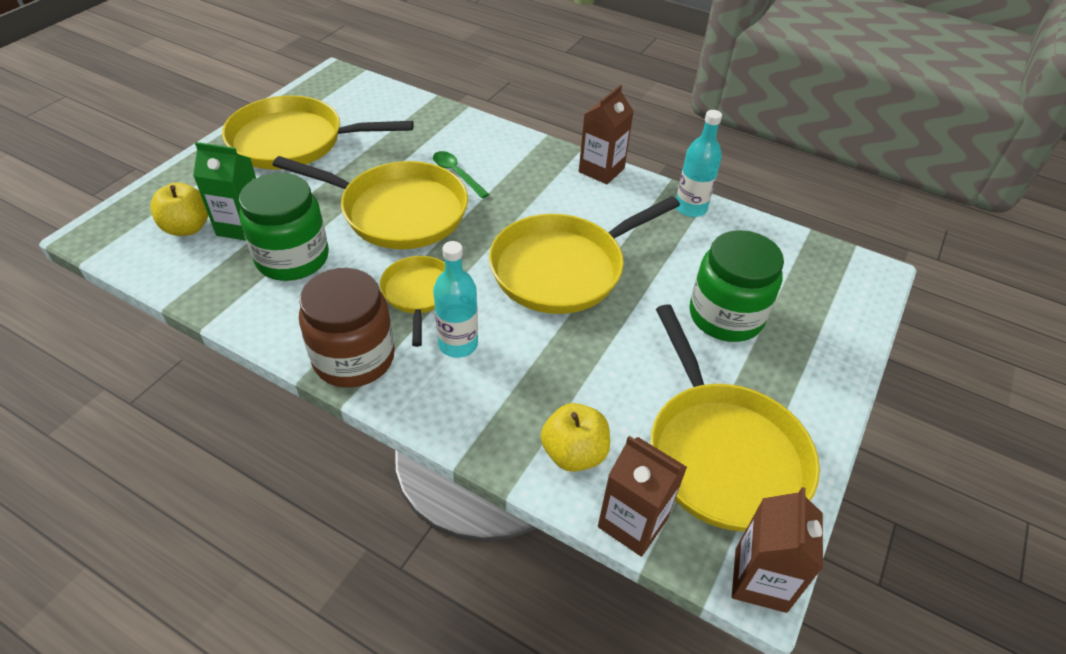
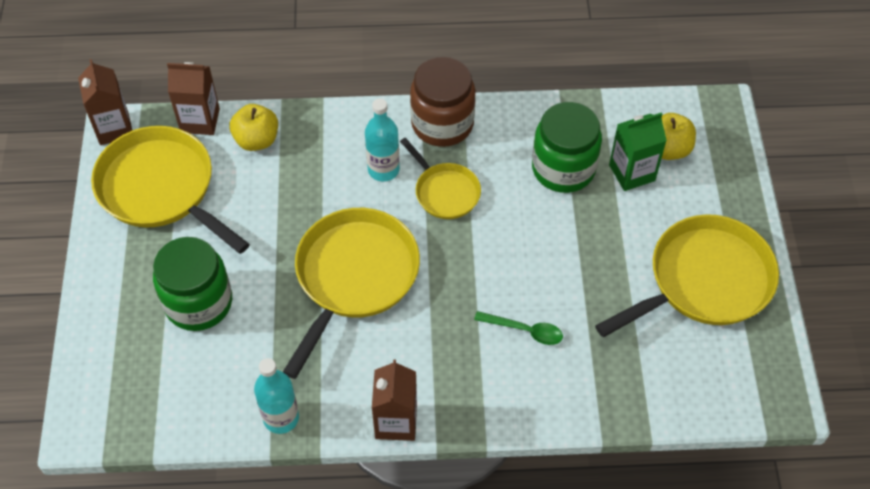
camera: 150 degrees right, 10 degrees up
(398, 211) = (533, 256): yellow pan -> none

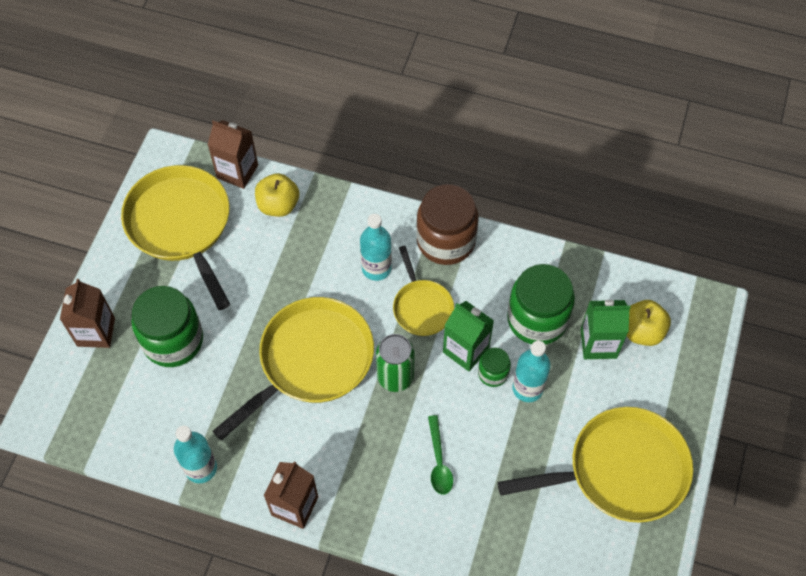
camera: 20 degrees right, 5 degrees up
(114, 128) = (163, 156): brown carton -> brown carton (96, 332)
(446, 265) = (395, 377): none -> green can
(506, 218) = (466, 350): none -> green carton
(525, 330) = (439, 461): green spoon -> green spoon turned 45 degrees clockwise
(542, 231) = (493, 373): none -> green jar
(582, 234) = (527, 388): none -> turquoise bottle

